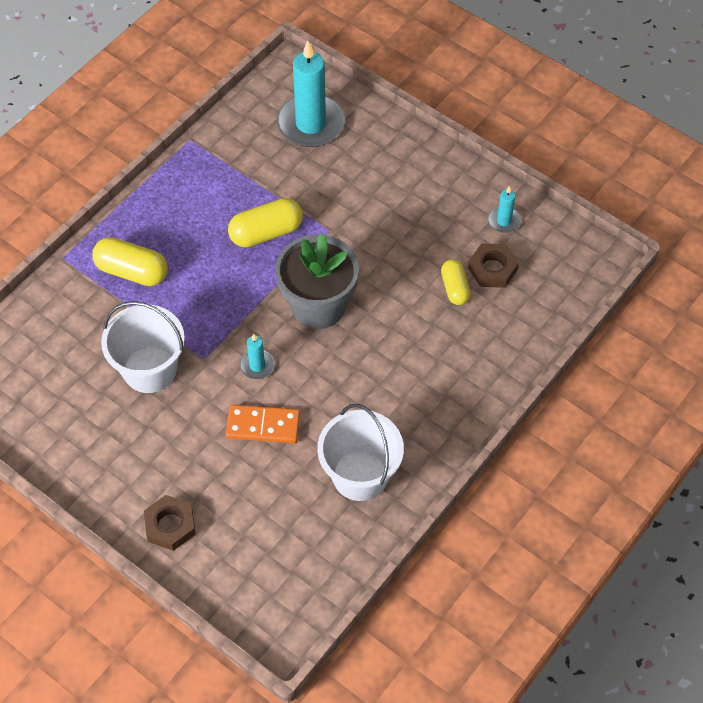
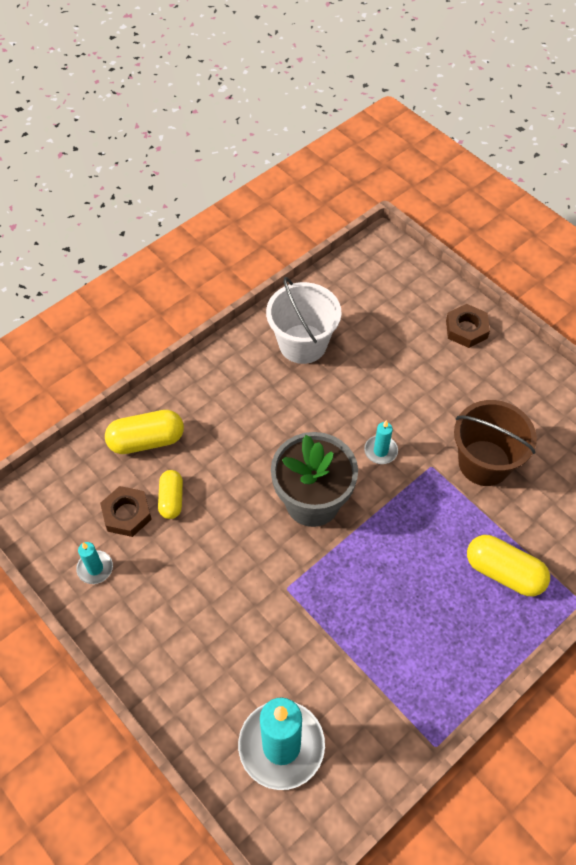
camera: 170 degrees left, 0 degrees up
(150, 369) = (484, 463): white bucket -> brown bucket
(263, 426) = (381, 396): orange domino -> none
(266, 233) = (355, 596): yellow capsule -> yellow capsule (146, 440)

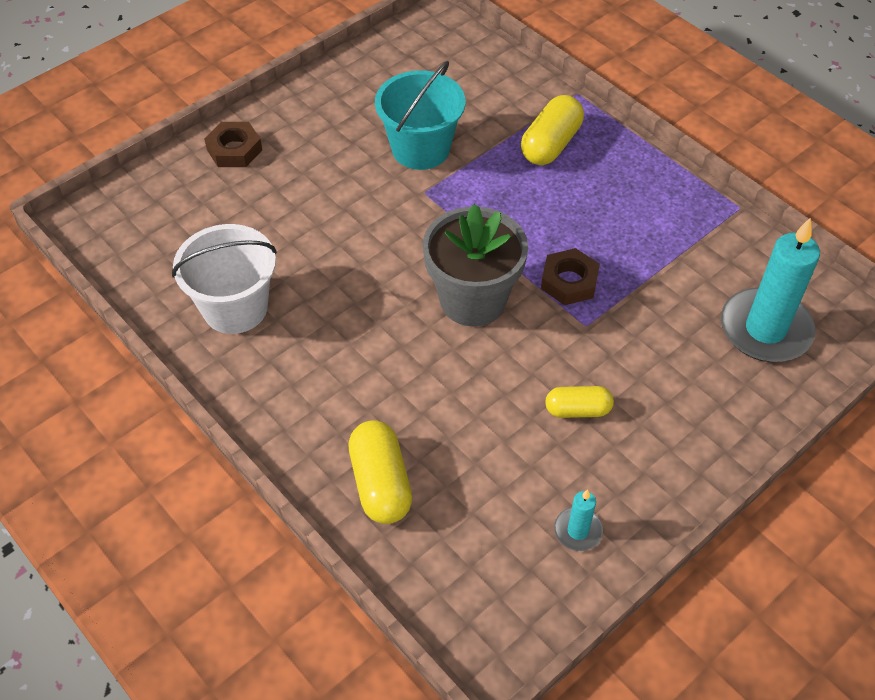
camera: 90 degrees left, 5 degrees down
(127, 514) = (496, 499): brown nut -> brown nut (569, 281)
(171, 499) = (472, 448): yellow capsule -> yellow capsule (577, 410)
(380, 451) = (403, 235): turquoise candle -> none
(484, 463) = (420, 149): brown bucket -> turquoise bucket

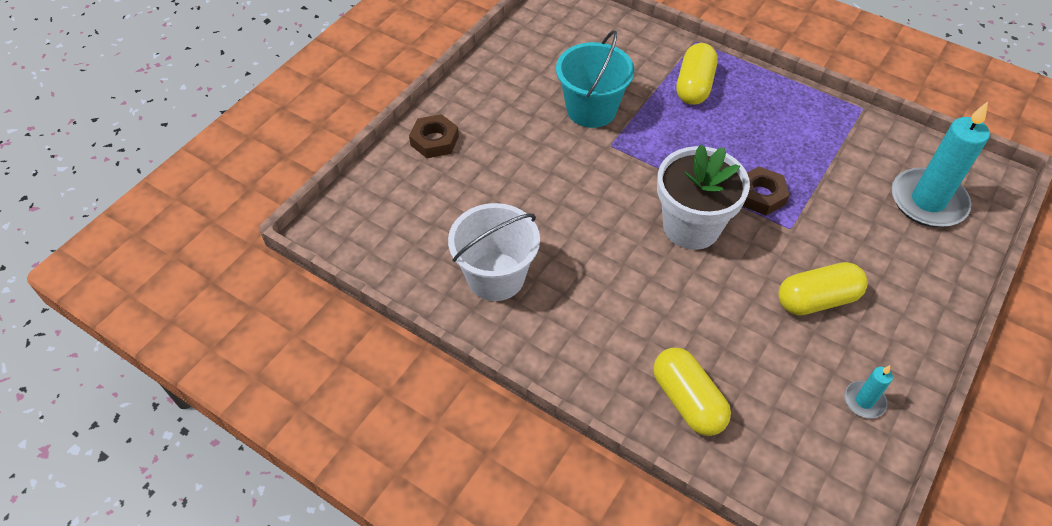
camera: 15 degrees left, 0 degrees up
(473, 300) = (691, 227): grey flower pot -> white flower pot
(577, 410) = (816, 300): yellow capsule -> yellow capsule, size x1.57

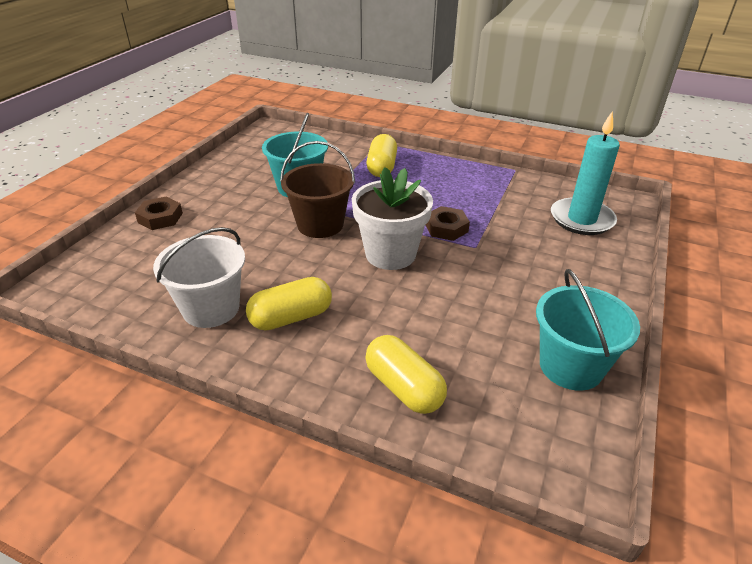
camera: 10 degrees left, 15 degrees down
(614, 172) = (320, 225): none -> brown bucket
(816, 300) = (509, 294): yellow capsule -> yellow capsule (291, 317)
(864, 401) = (571, 366): turquoise candle -> turquoise bucket

